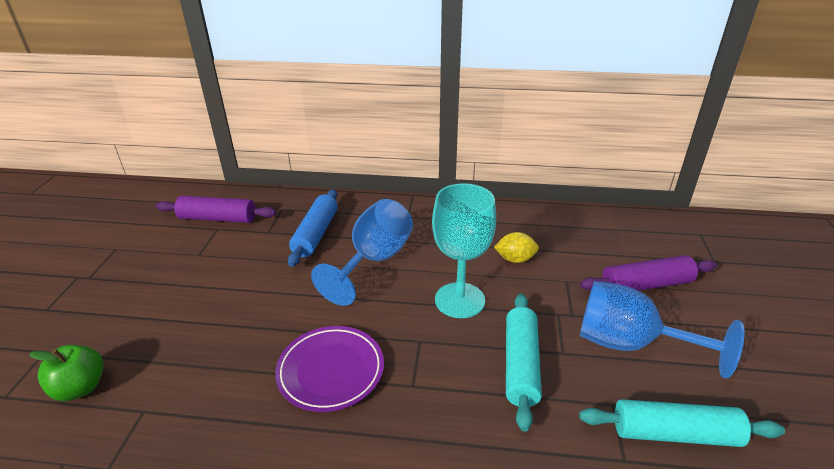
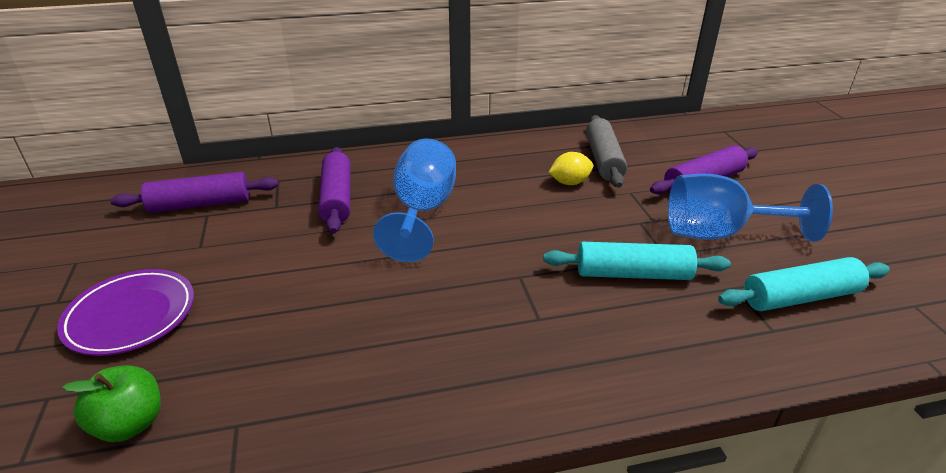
camera: 20 degrees left, 0 degrees up
(316, 234) = (337, 198): blue rolling pin -> purple rolling pin
(331, 371) = (442, 327): purple plate -> purple plate (131, 316)
(459, 300) = (537, 230): turquoise goblet -> none
(520, 364) = (633, 274): turquoise rolling pin -> turquoise rolling pin turned 75 degrees counterclockwise
(560, 242) = (603, 160): none -> grey rolling pin

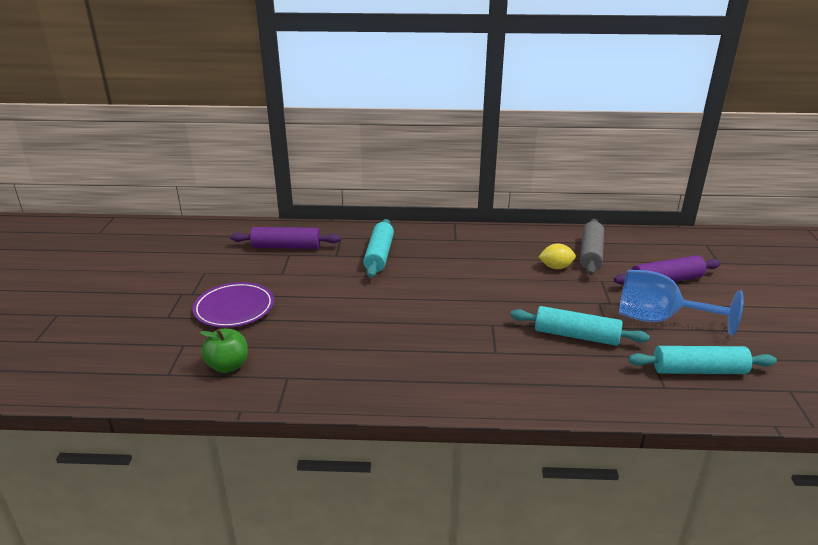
camera: 15 degrees right, 5 degrees down
(337, 198) = (379, 255): purple rolling pin -> turquoise rolling pin
(422, 212) = (437, 273): blue goblet -> none

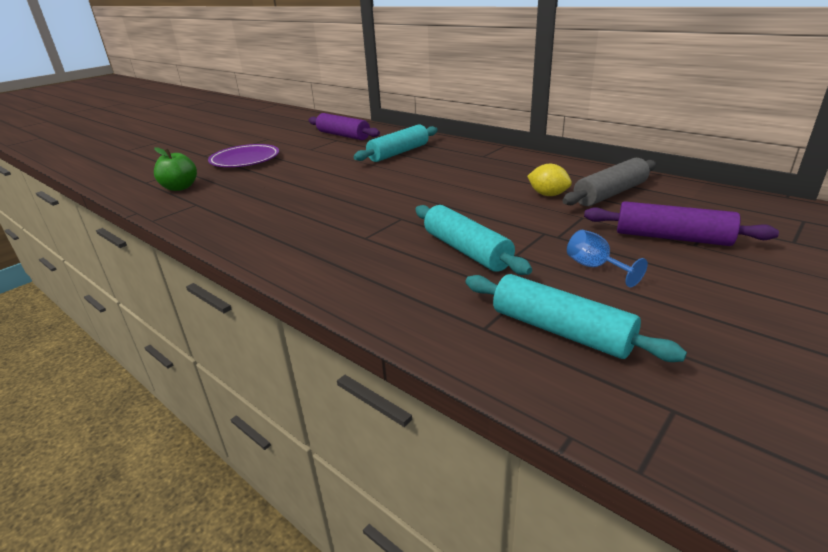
camera: 40 degrees right, 0 degrees up
(659, 319) = (595, 267): blue goblet -> blue goblet, size x0.47

